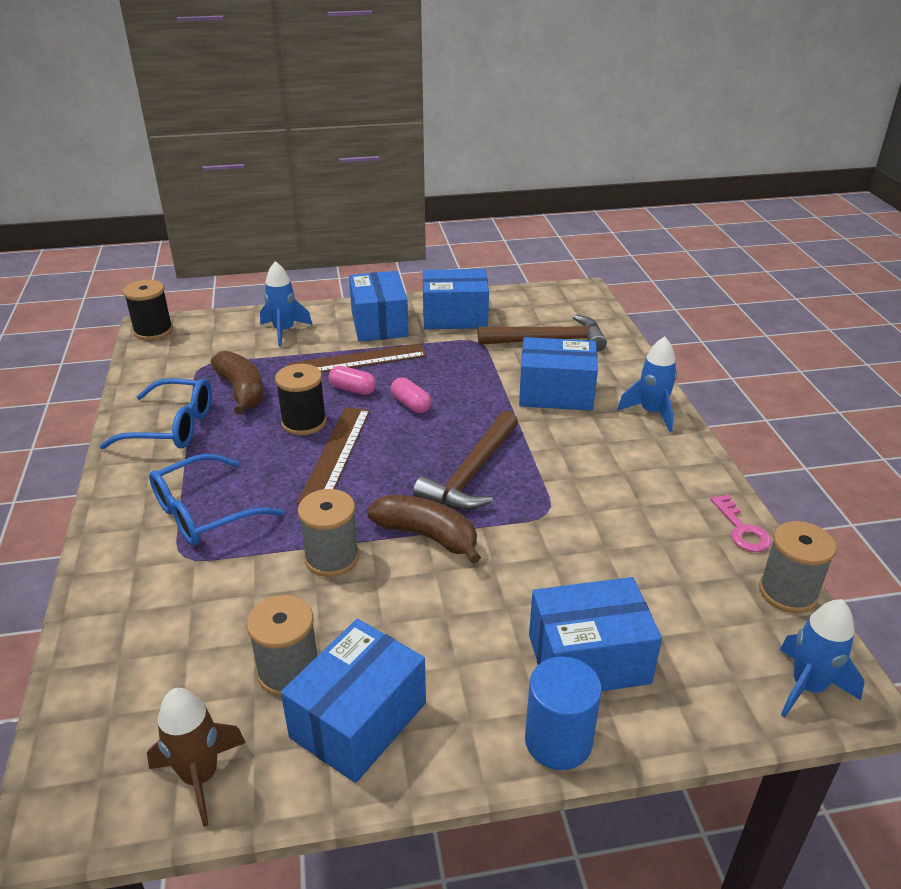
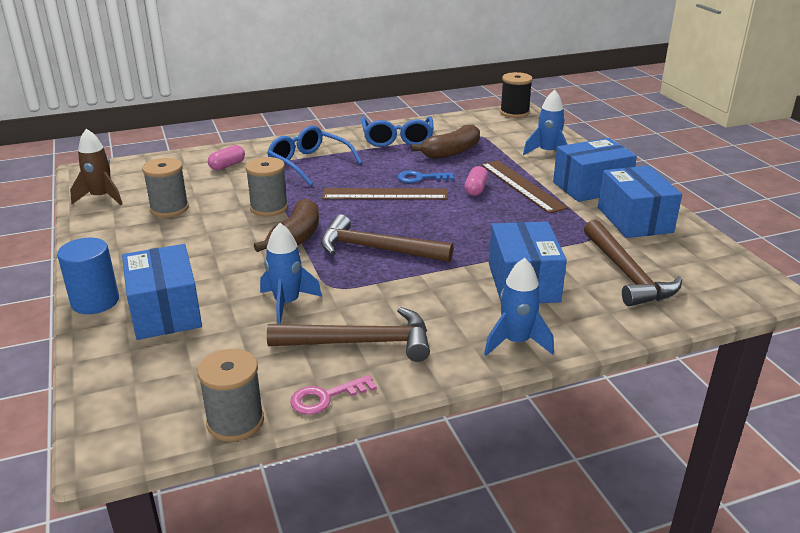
camera: 80 degrees right, 5 degrees down
(304, 422) = (420, 178): black spool -> blue key
(358, 720) = (128, 233): blue box -> none
(411, 404) = (466, 214): pink capsule -> pink capsule (227, 166)
(654, 501) = (360, 343): none -> brown hammer
(807, 687) = (118, 423): blue rocket -> blue rocket (287, 303)

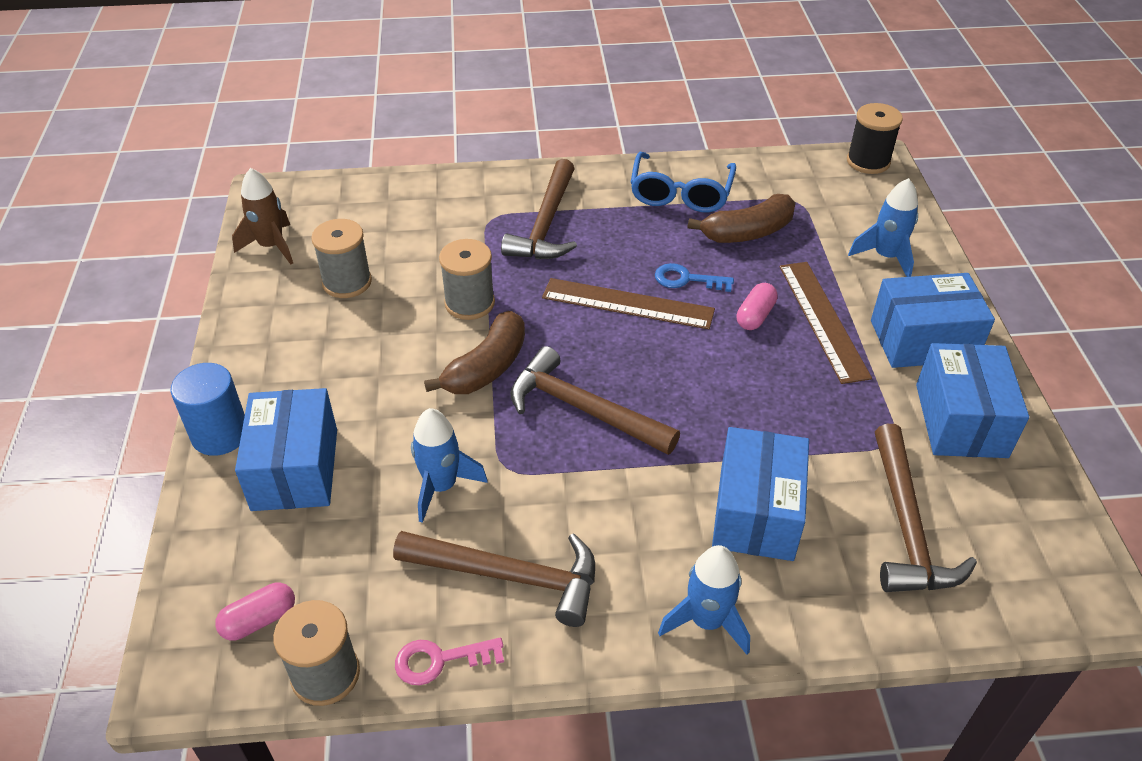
camera: 15 degrees right, 15 degrees up
(227, 166) = (440, 211): pink capsule -> pink capsule (259, 620)
(309, 163) = (546, 224): blue glasses -> brown hammer

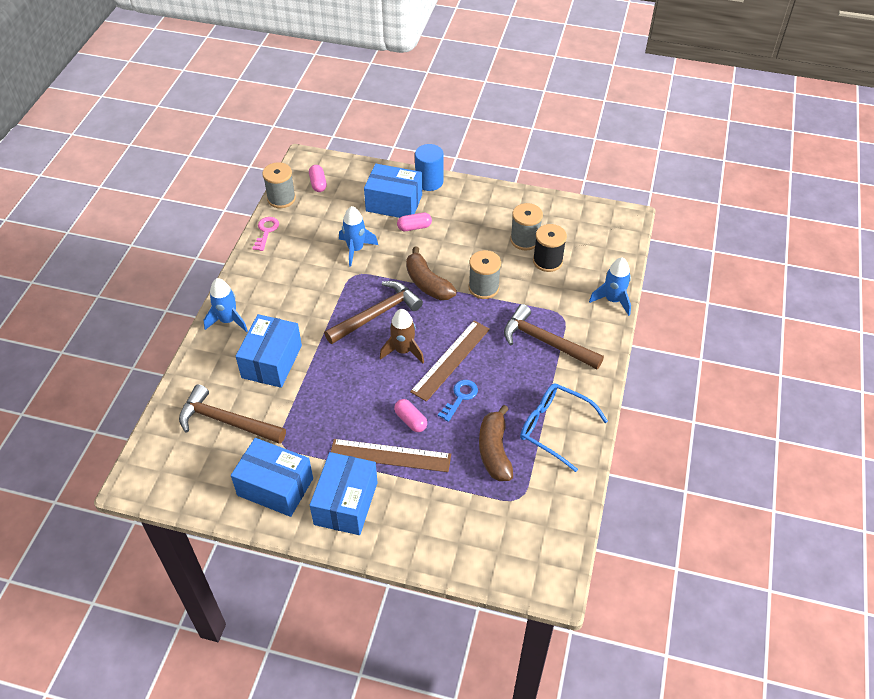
camera: 110 degrees right, 5 degrees up
(271, 246) = (571, 214): brown rocket -> brown rocket (403, 351)
(355, 420) = (414, 227): none -> pink capsule
(510, 576) = (292, 261): brown hammer -> none
(756, 513) = (272, 361): blue box -> blue box turned 75 degrees clockwise
(868, 161) = (553, 576): black spool -> black spool (547, 261)
(886, 257) = (434, 525): blue rocket -> blue rocket (612, 300)

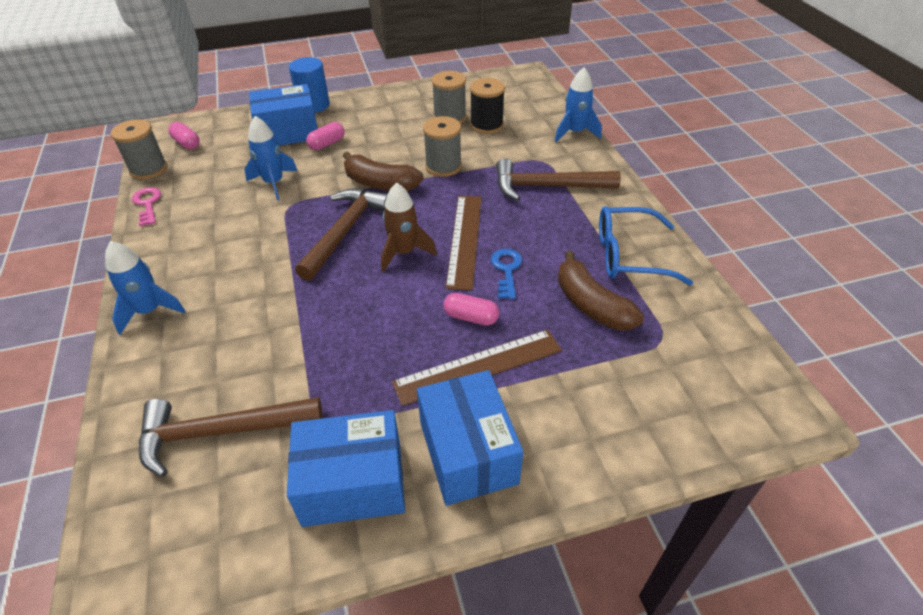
camera: 30 degrees left, 5 degrees down
(272, 361) = (243, 331): blue box -> none

